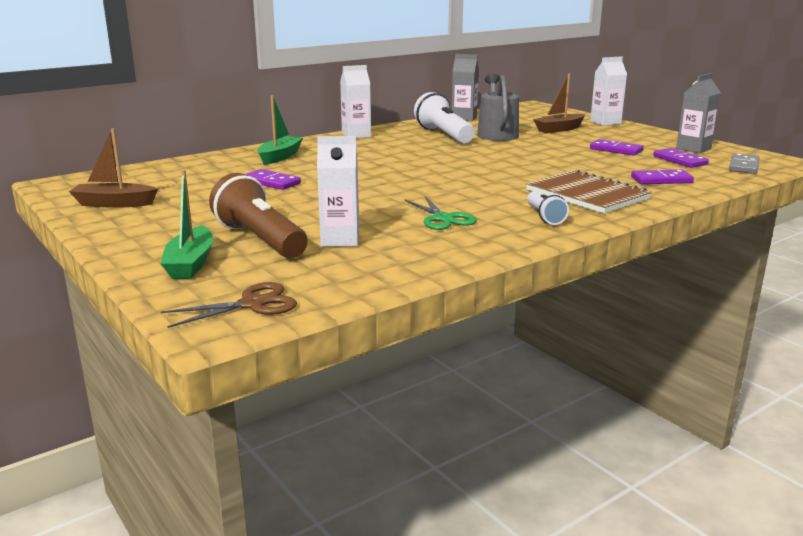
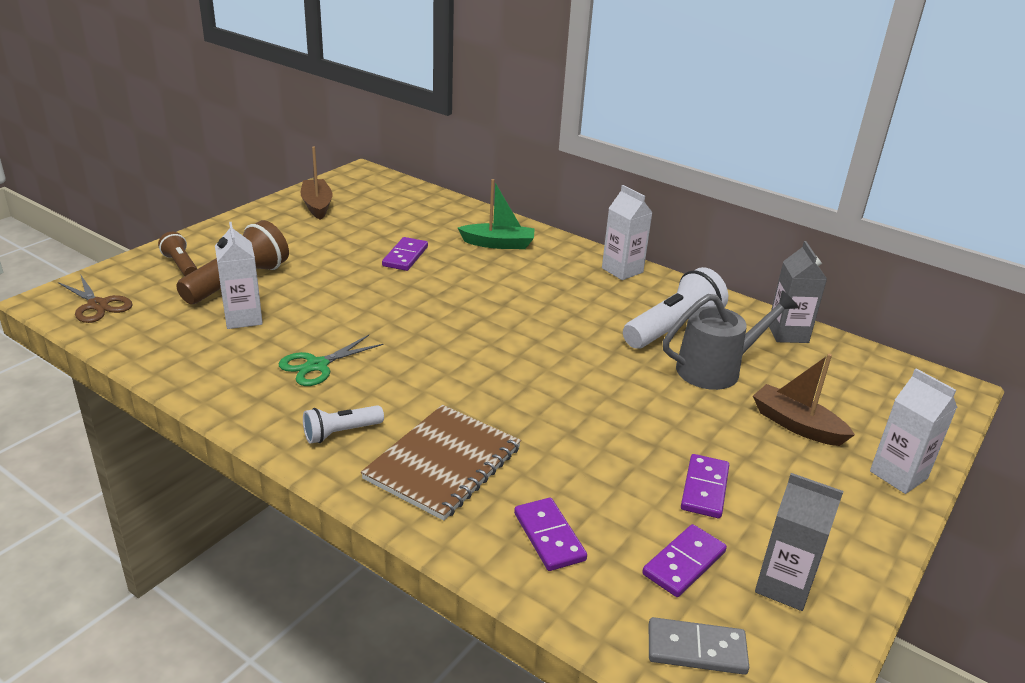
camera: 70 degrees right, 10 degrees up
(190, 263) = (181, 265): green boat -> brown flashlight

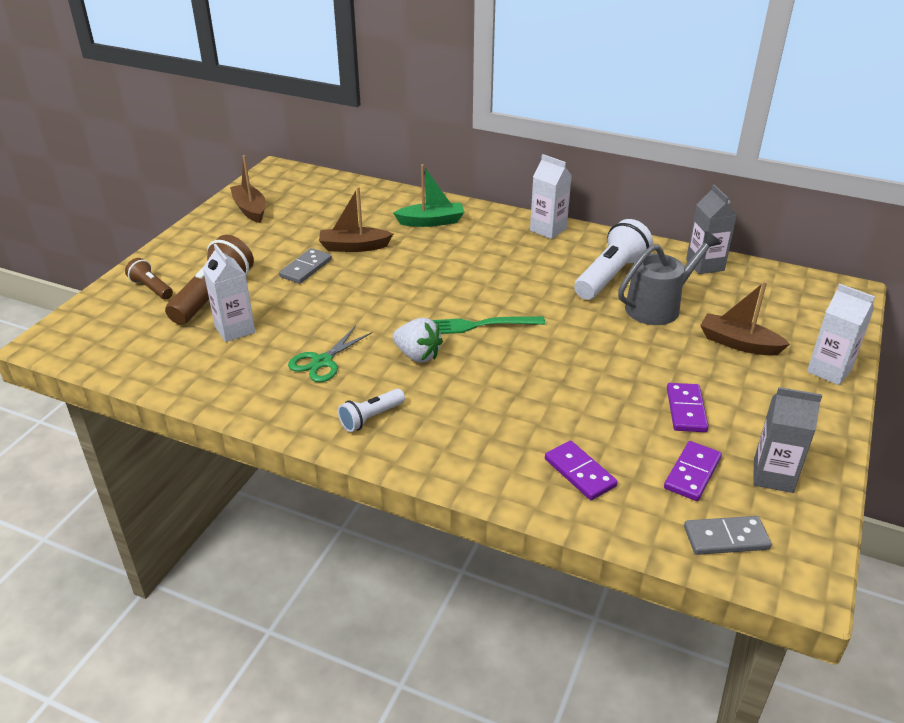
camera: 10 degrees left, 5 degrees up
(98, 305) = (93, 340): brown scissors -> none
(345, 270) = (306, 268): none -> grey domino
(405, 256) = (354, 247): purple domino -> brown boat
(422, 376) = (417, 355): none -> white strawberry
(443, 463) = (469, 428): brown notebook -> none
(500, 356) = (477, 325): none -> green fork

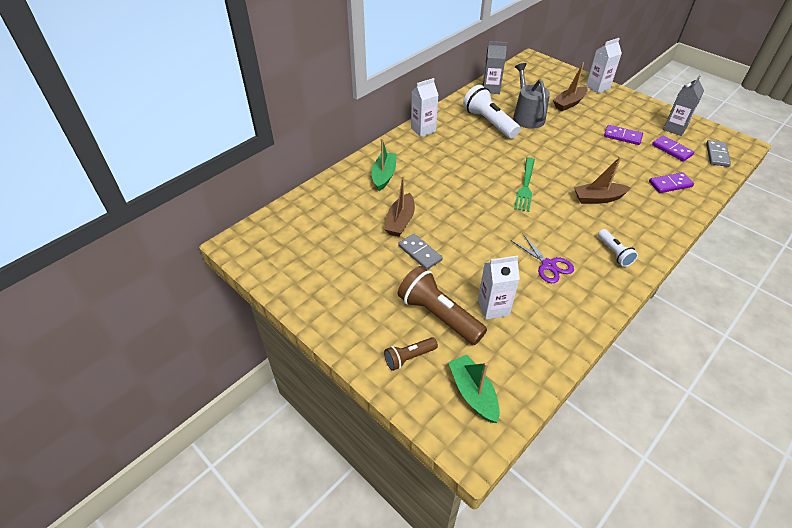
camera: 70 degrees left, 10 degrees up
(111, 333) = (473, 393): none -> green boat
(250, 209) = (302, 272): brown boat -> brown boat (598, 198)
(322, 362) = (548, 265): green scissors -> purple scissors
(417, 355) = (552, 219): white strawberry -> none

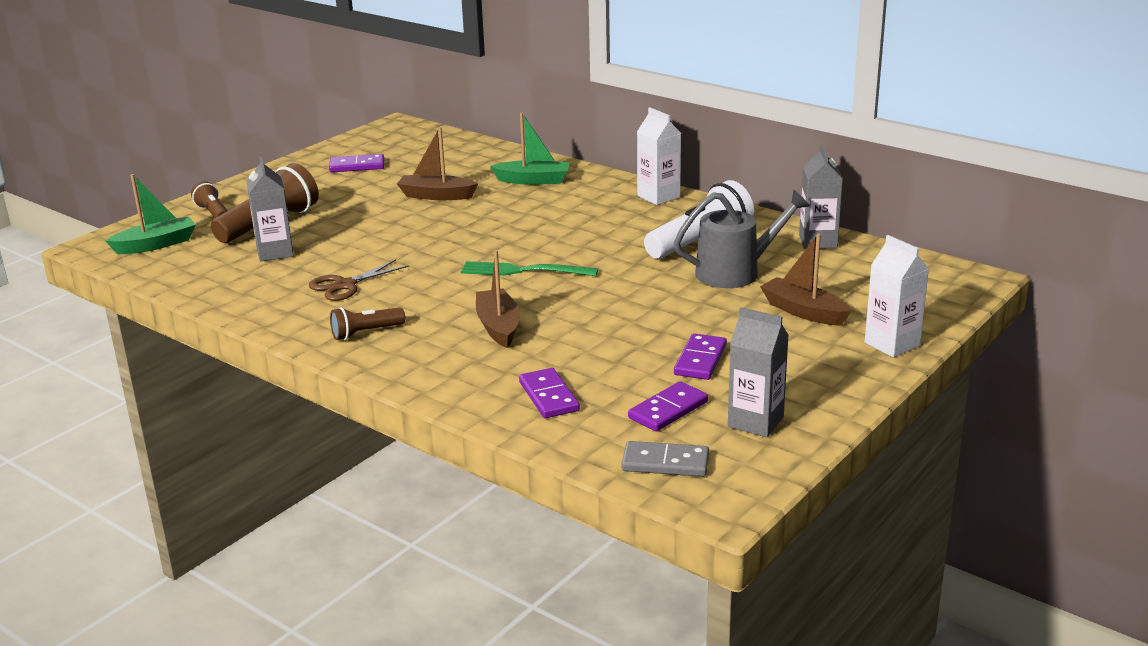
camera: 85 degrees right, 20 degrees down
(326, 266) = (357, 166): none -> purple domino
(419, 253) = (375, 209): grey domino -> none
(493, 307) = (275, 252): white carton -> grey carton
(548, 265) = (345, 285): purple scissors -> brown scissors
(614, 253) = (366, 333): white flashlight -> brown flashlight

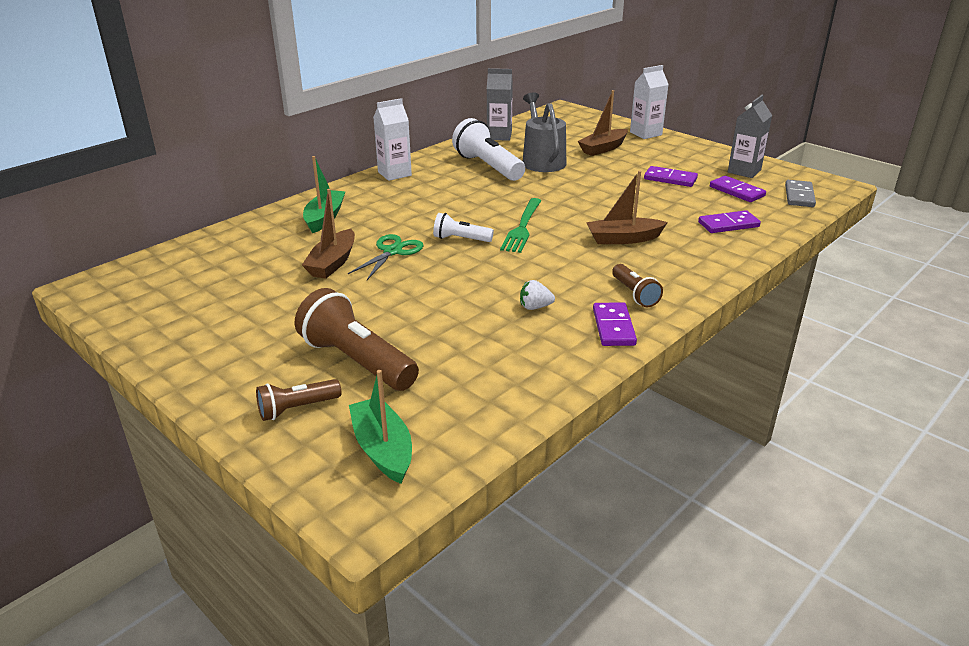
camera: 85 degrees left, 5 degrees up
(275, 252) = (441, 352): grey carton -> none
(345, 285) = (535, 307): brown scissors -> white strawberry
(357, 166) = (208, 309): purple domino -> purple domino (613, 327)
(460, 216) = (392, 251): none -> green scissors
(490, 243) = (461, 239): none -> white flashlight

